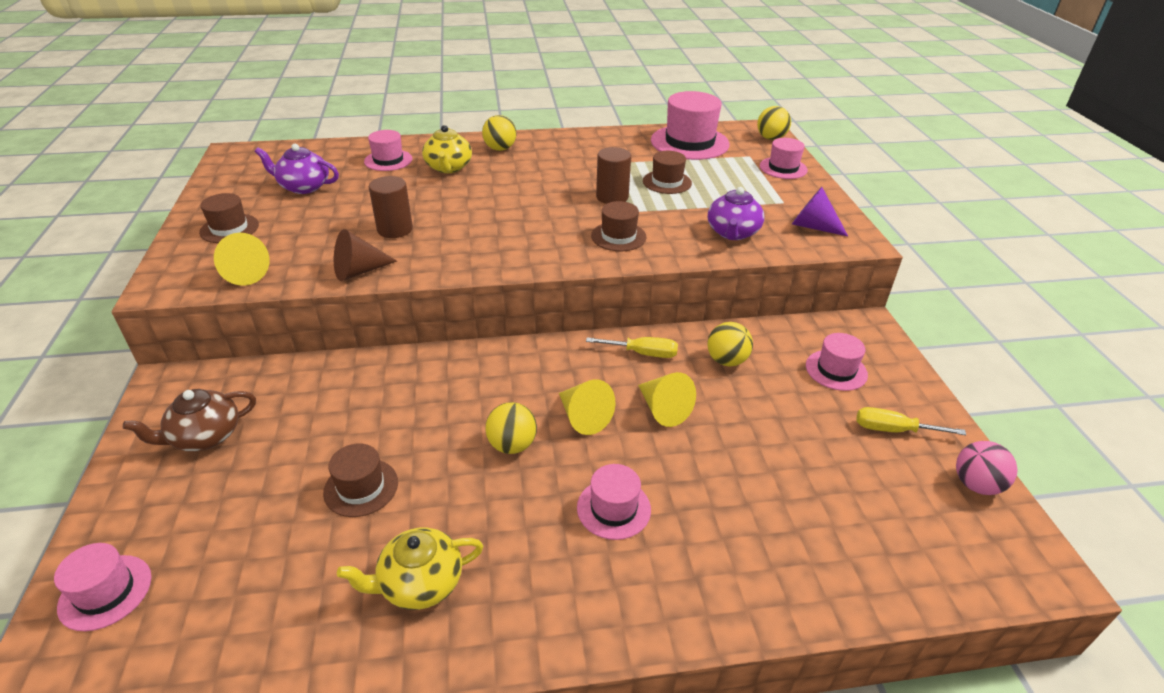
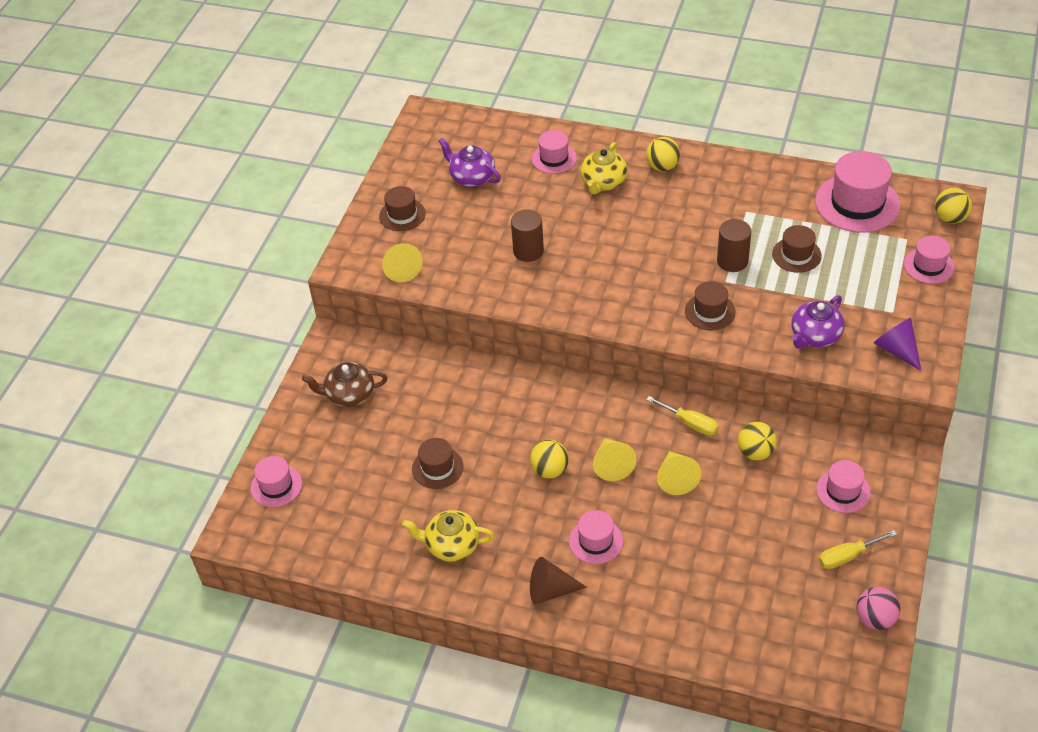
camera: 30 degrees right, 10 degrees up
(359, 271) = (485, 291): brown cone -> brown cone (550, 590)
(893, 430) = (847, 556): yellow screwdriver -> yellow screwdriver turned 60 degrees counterclockwise

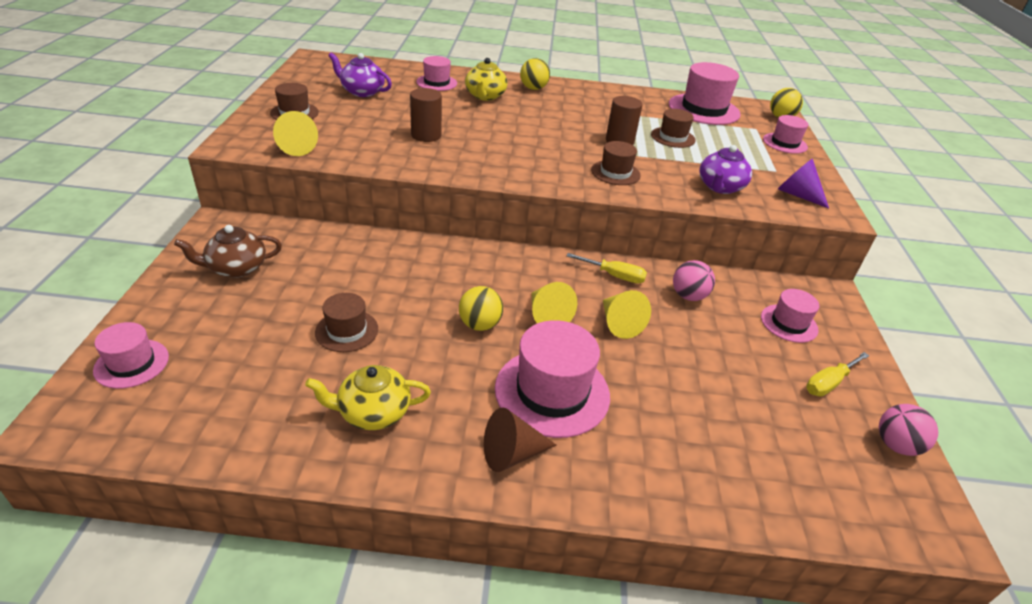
camera: 20 degrees left, 10 degrees down
(596, 541) = (552, 392): pink hat -> pink hat, size x1.76
(755, 452) = (688, 296): yellow ball -> pink ball

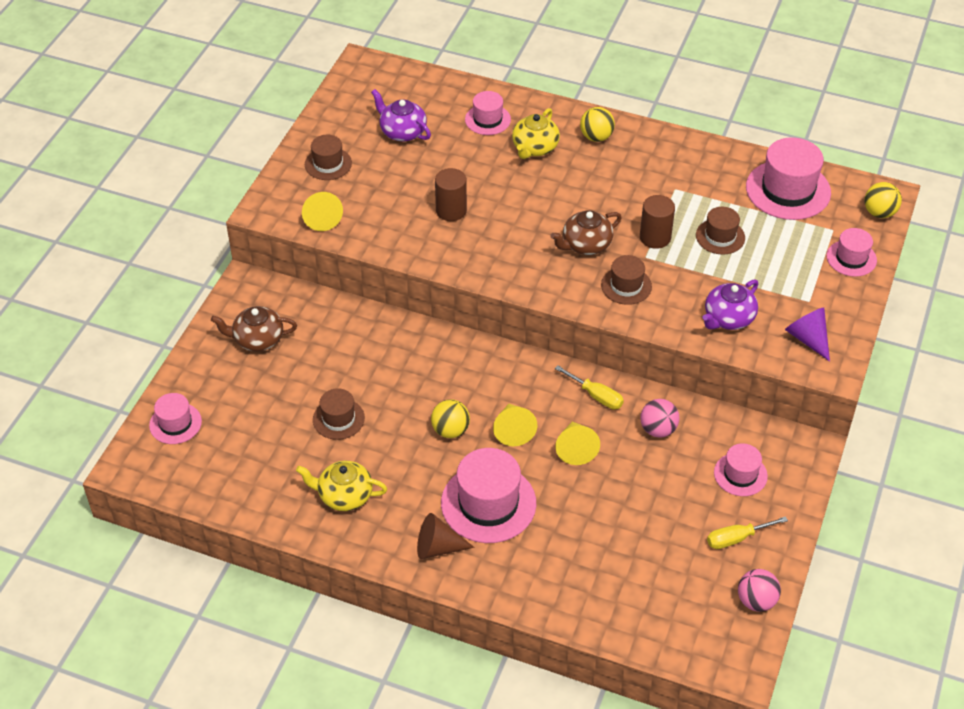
camera: 20 degrees right, 10 degrees up
(562, 149) = (585, 245): none -> brown teapot

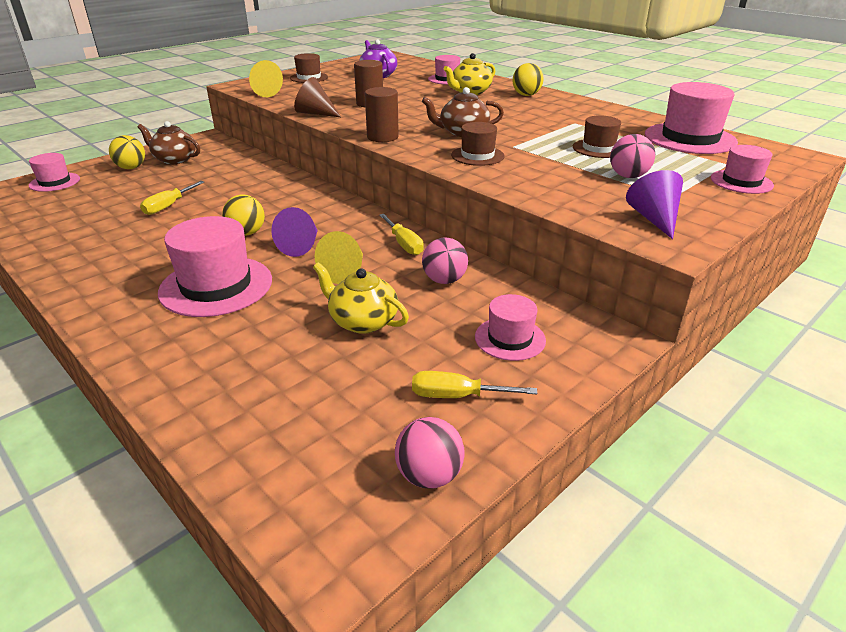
camera: 25 degrees right, 15 degrees down
(338, 419) = (168, 206): brown hat -> yellow screwdriver
(344, 496) = (104, 247): yellow teapot -> yellow teapot (362, 321)
(438, 547) = (127, 303): brown cone -> brown cone (315, 113)
(513, 430) = (301, 246): yellow cone -> purple cone
(655, 237) = (532, 139): brown cylinder -> brown cylinder (382, 137)
(728, 318) = (567, 190): purple teapot -> none
(764, 279) = (628, 176): none -> pink ball
(879, 213) = (789, 163): yellow ball -> yellow ball (131, 168)

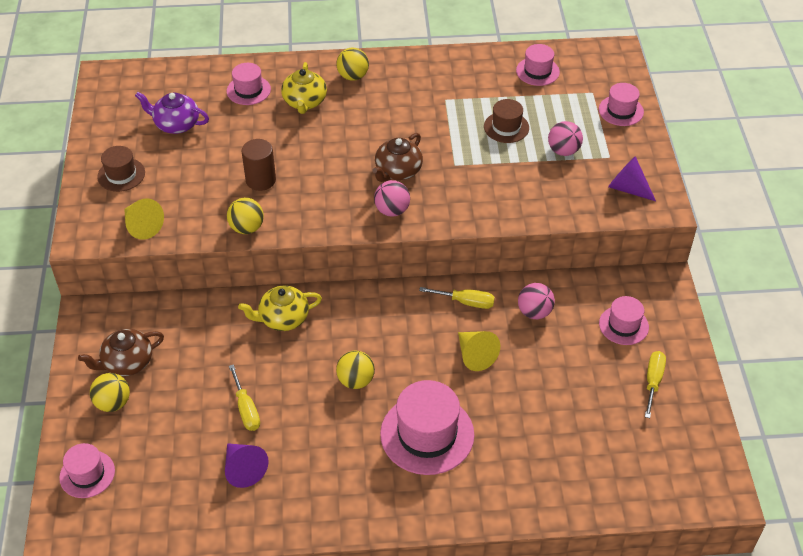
camera: 50 degrees left, 15 degrees up
(301, 246) = (411, 359): purple cone -> purple cone (243, 469)
(315, 113) = (247, 228): brown cone -> yellow ball
(362, 321) = (545, 380): yellow teapot -> yellow teapot (283, 318)
(382, 137) = (357, 221): brown cylinder -> none
(429, 475) = (700, 429): pink ball -> pink ball (392, 210)
(457, 396) = (653, 382): yellow screwdriver -> yellow screwdriver turned 150 degrees clockwise
(477, 156) = (453, 195): brown hat -> none
(690, 138) = (537, 71): pink hat -> pink hat, size x0.57

